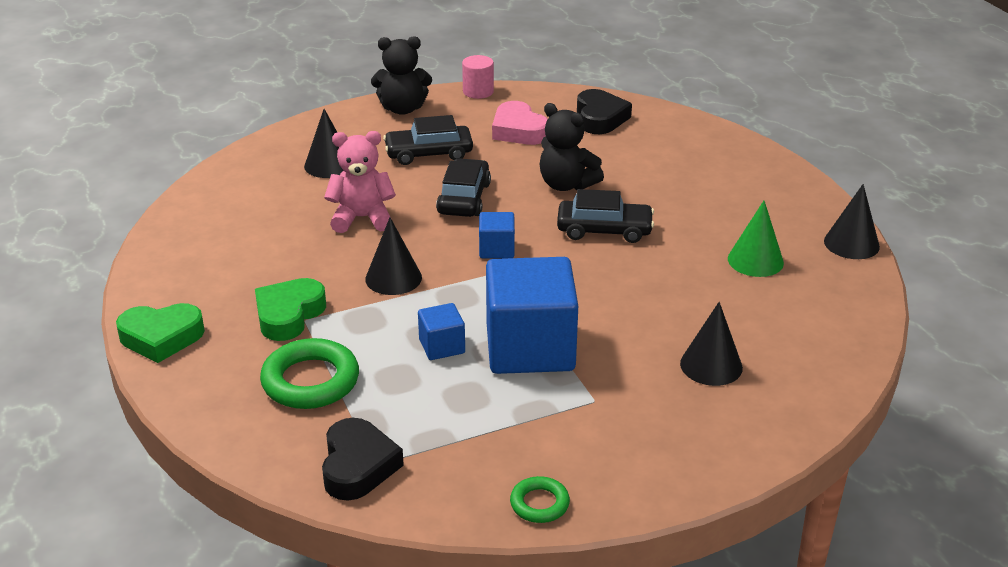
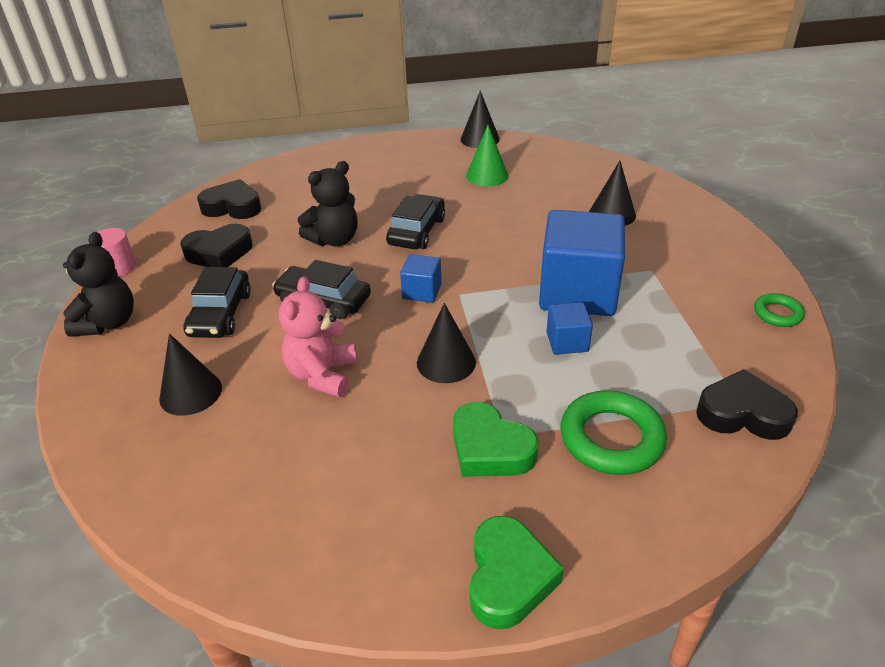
camera: 75 degrees left, 5 degrees up
(518, 130) = (219, 253): pink heart -> black heart

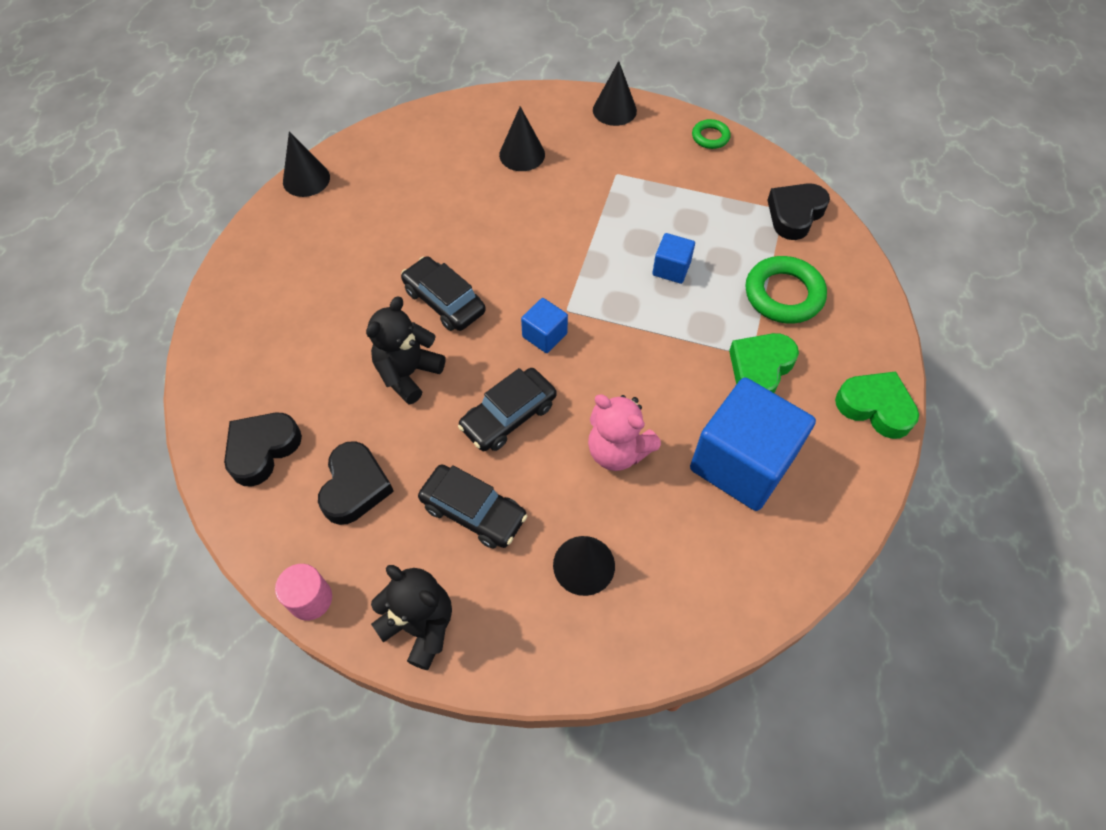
camera: 65 degrees left, 20 degrees up
(334, 240) = (408, 373): black teddy bear -> black teddy bear turned 135 degrees counterclockwise
(446, 362) = (651, 356): black cone -> black cone (614, 110)
(487, 175) = (385, 206): green cone -> none
(490, 448) = (760, 368): green heart -> green heart turned 150 degrees clockwise
(578, 292) = (615, 232): blue cube -> blue cube (742, 463)

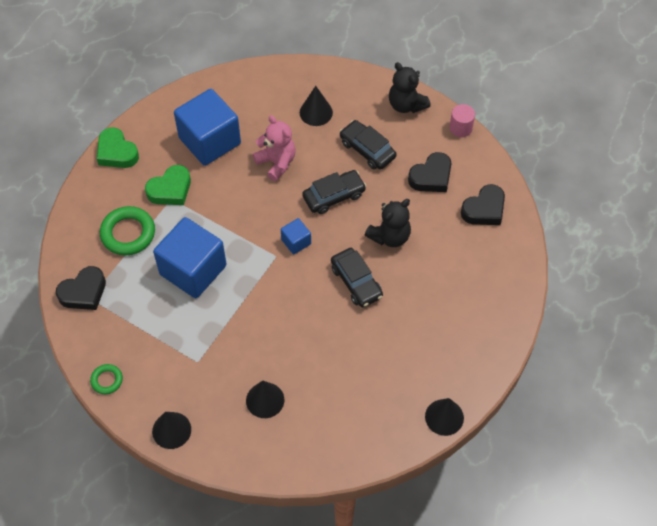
camera: 165 degrees left, 0 degrees up
(355, 487) = (431, 177): black heart -> black heart turned 150 degrees counterclockwise
(671, 268) = (193, 270): blue cube -> blue cube, size x2.18

